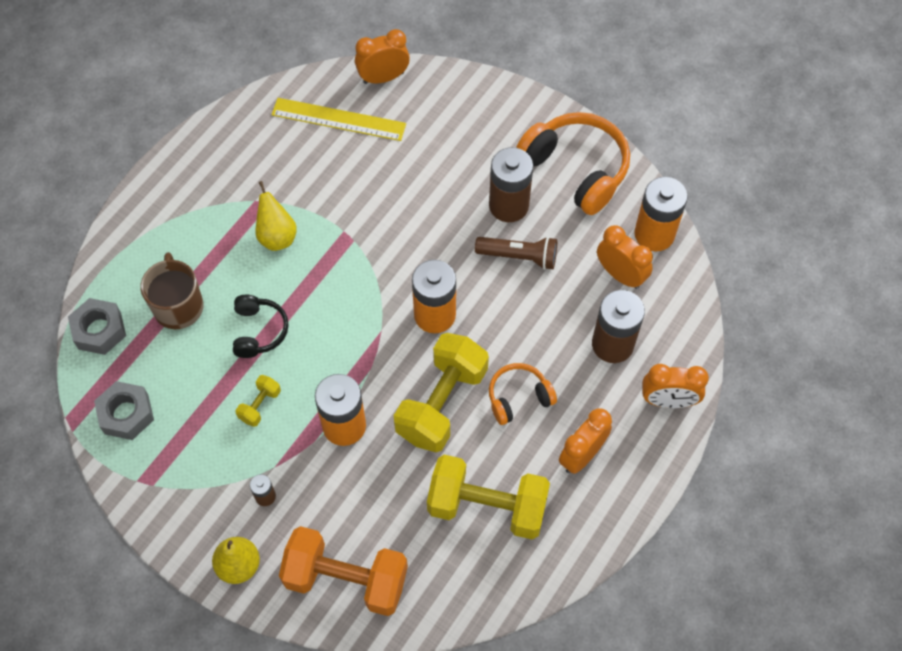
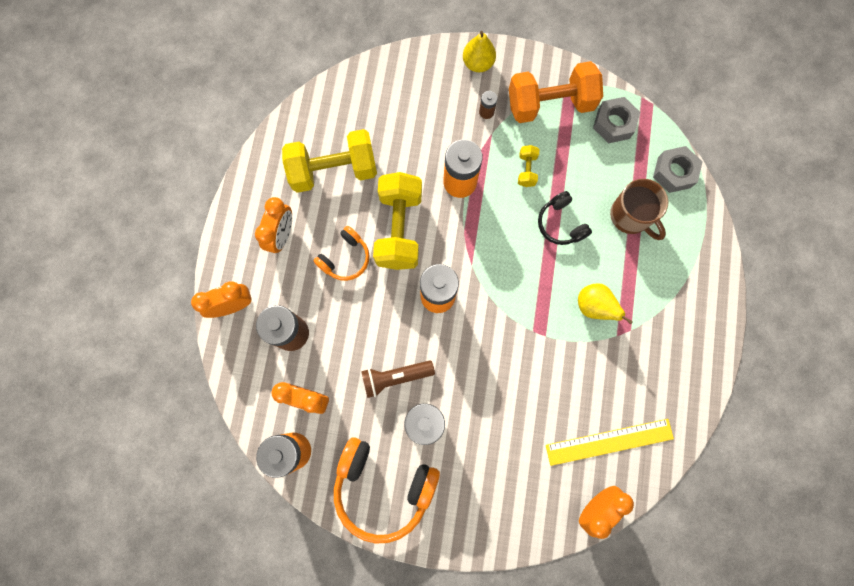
camera: 155 degrees right, 15 degrees up
(346, 579) = (404, 85): orange dumbbell -> orange dumbbell (550, 104)

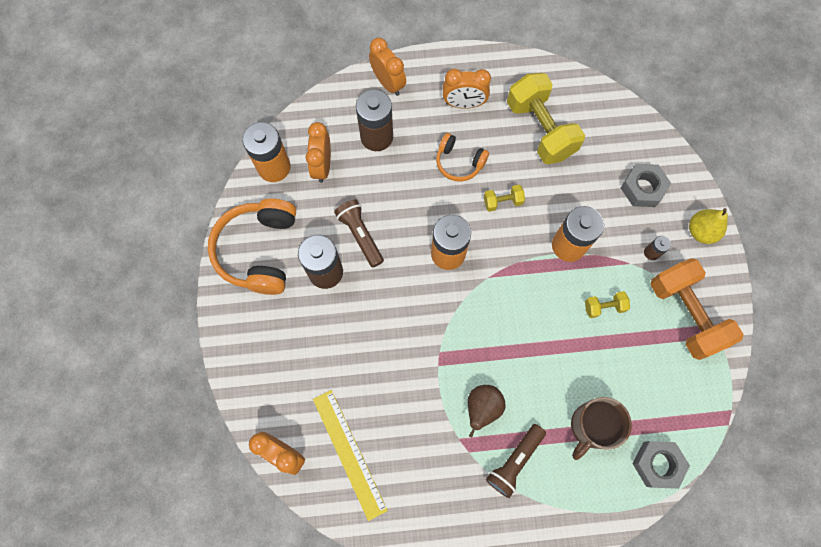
camera: 75 degrees right, 5 degrees down
(399, 229) = (502, 202): yellow dumbbell -> yellow dumbbell, size x0.44
(561, 223) = (558, 354): black headphones -> none
(594, 306) = (482, 408): yellow pear -> brown pear
(614, 123) = (688, 386): grey nut -> grey nut (642, 188)
(647, 292) = (514, 461): none -> brown flashlight

